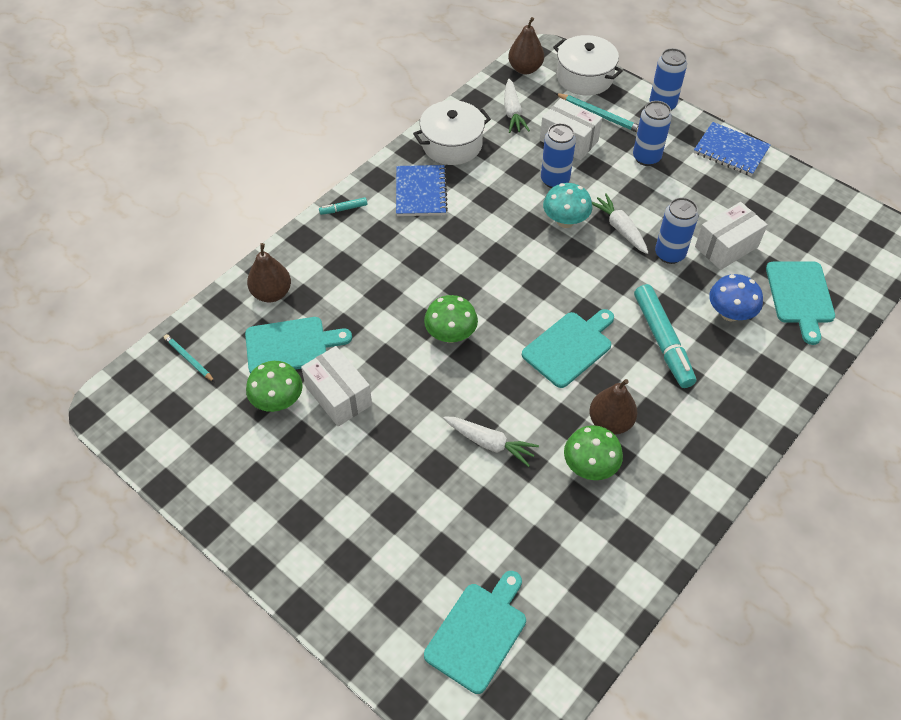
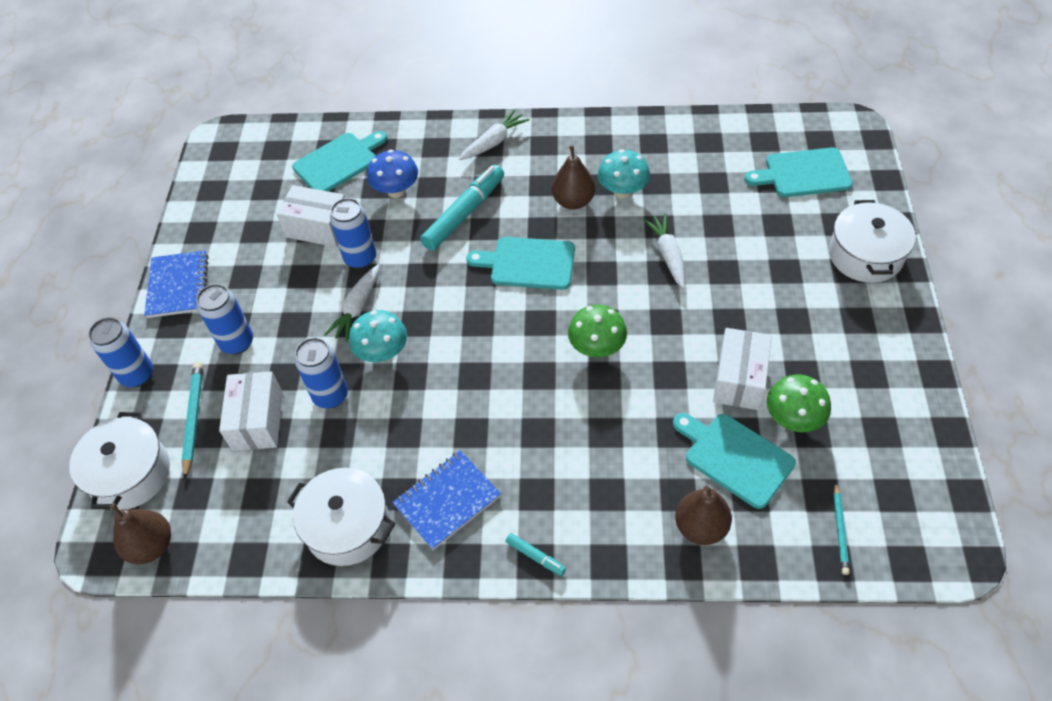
camera: 125 degrees left, 0 degrees up
(346, 589) = (865, 255): none -> white pot
(513, 112) = (246, 504): white carrot -> white carrot (494, 142)
(590, 466) = (622, 191): green mushroom -> turquoise mushroom

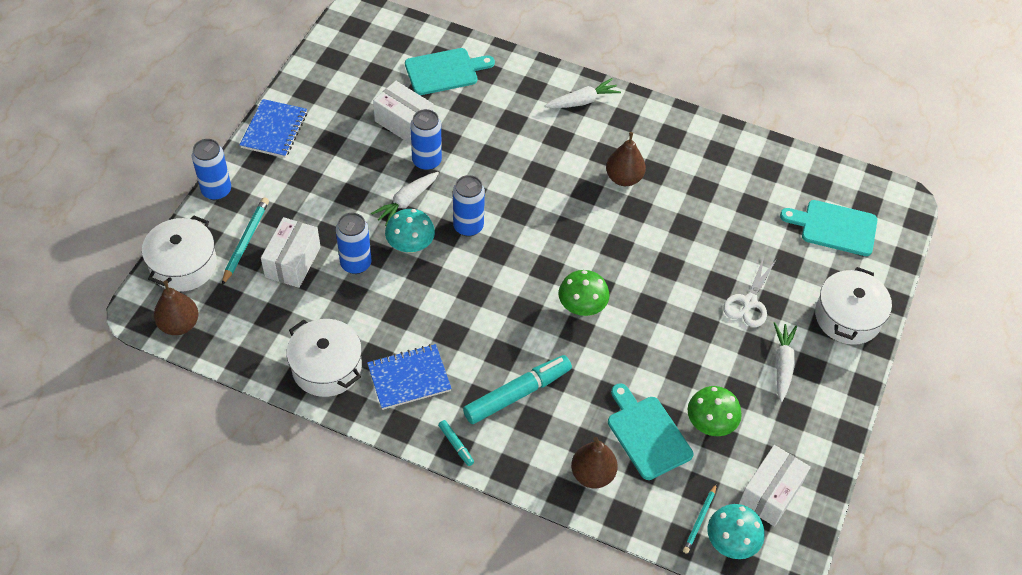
camera: 15 degrees right, 0 degrees up
(237, 342) = (301, 194): blue can -> blue can (468, 226)
(396, 191) = (481, 114): blue mushroom -> none
(464, 213) = (528, 155): turquoise marker -> turquoise marker (517, 394)
(528, 263) = (560, 217): turquoise cutting board -> none
(622, 191) = (670, 185): turquoise mushroom -> turquoise mushroom (731, 542)
(667, 254) = (679, 253): white carrot -> white carrot (782, 364)
(739, 379) = (683, 376): white box -> white box (770, 493)
(762, 277) = (749, 302): none -> white scissors

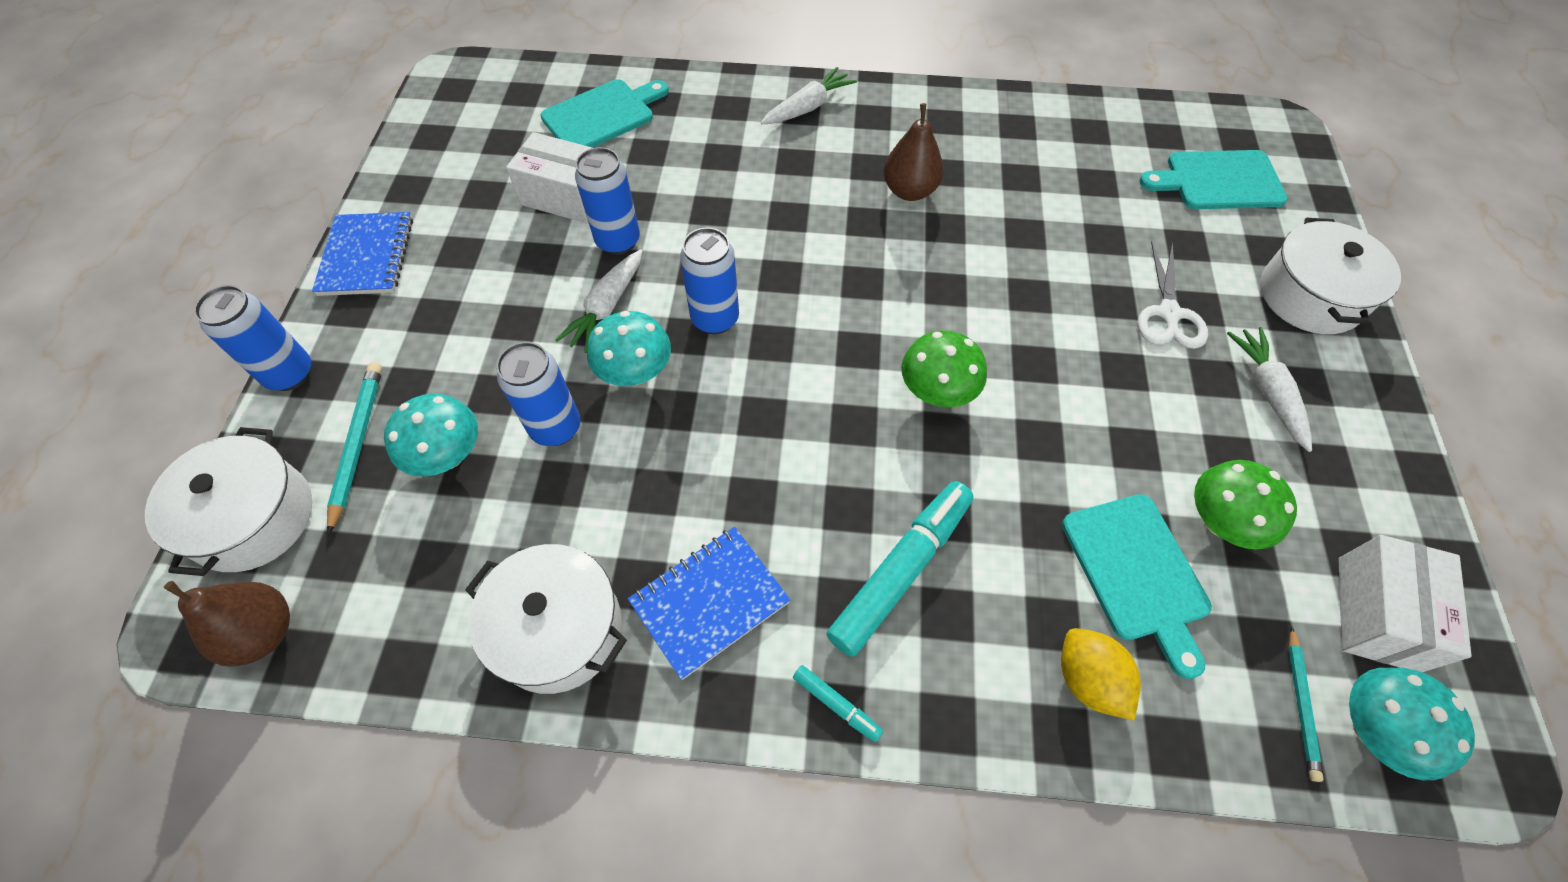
camera: 15 degrees left, 5 degrees up
(293, 262) = (448, 455): white box -> turquoise mushroom
(592, 474) = (1088, 679): brown pear -> yellow lemon
(647, 434) = (1137, 573): turquoise cutting board -> turquoise cutting board turned 150 degrees counterclockwise

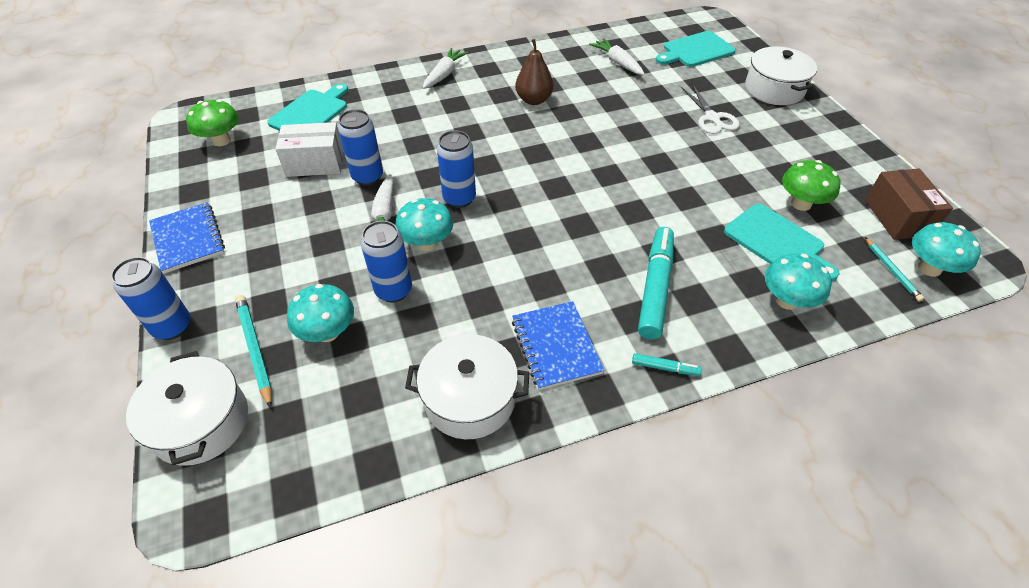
camera: 25 degrees left, 10 degrees down
(264, 633) = (257, 488): brown pear -> none
(709, 602) = (556, 346): blue notebook -> blue notebook turned 45 degrees counterclockwise
(937, 392) = (616, 193): green mushroom -> green mushroom (221, 140)
(1088, 679) = (787, 300): yellow lemon -> turquoise mushroom
(1267, 391) = (783, 138): white carrot -> white carrot (617, 63)
(1376, 613) = (897, 217): white box -> brown box

